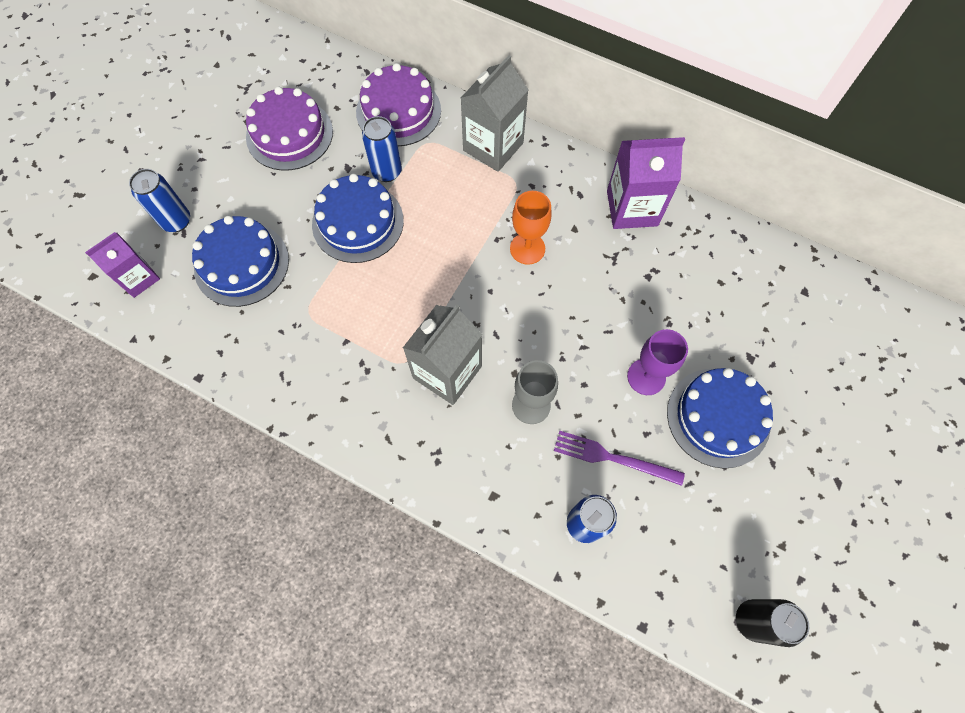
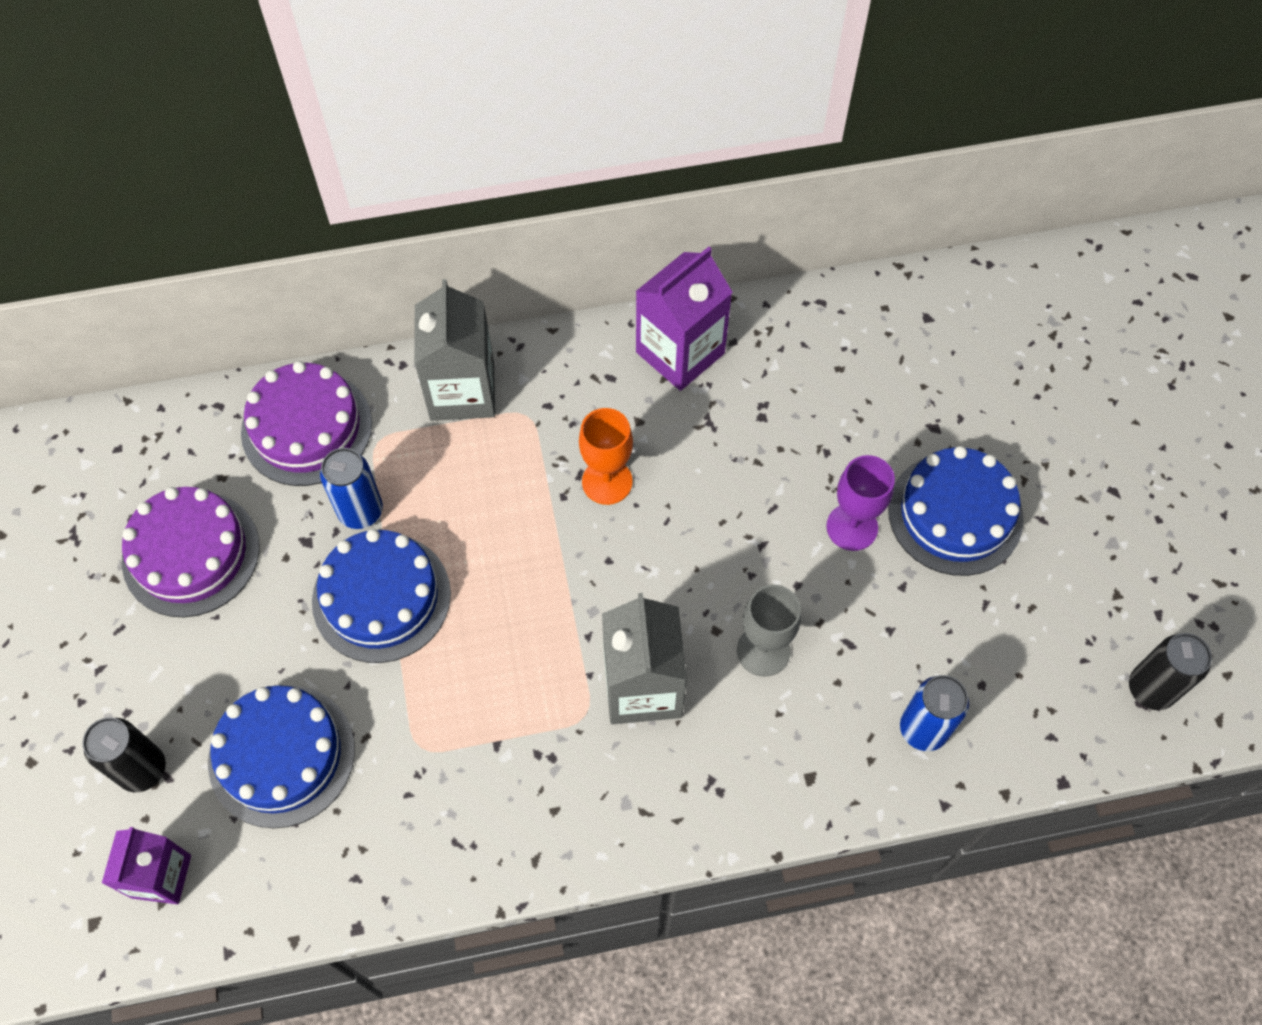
camera: 40 degrees left, 5 degrees down
(176, 221) = (143, 769): blue can -> black can
(613, 458) = (892, 638): purple fork -> none

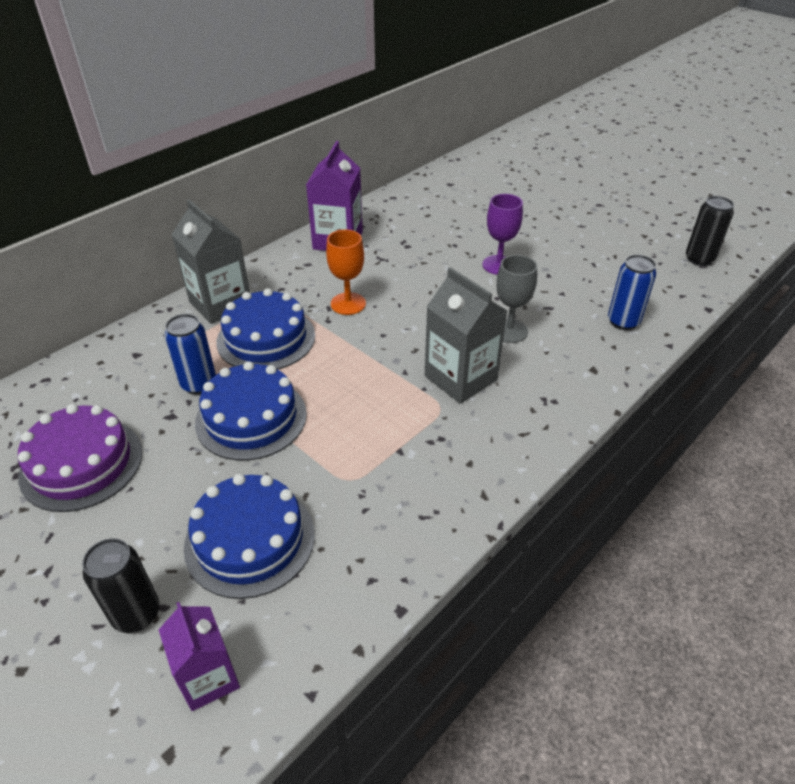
camera: 35 degrees left, 20 degrees down
(307, 428) = (124, 362): purple cake -> none
(955, 514) = (541, 240): blue cake -> blue cake (266, 338)

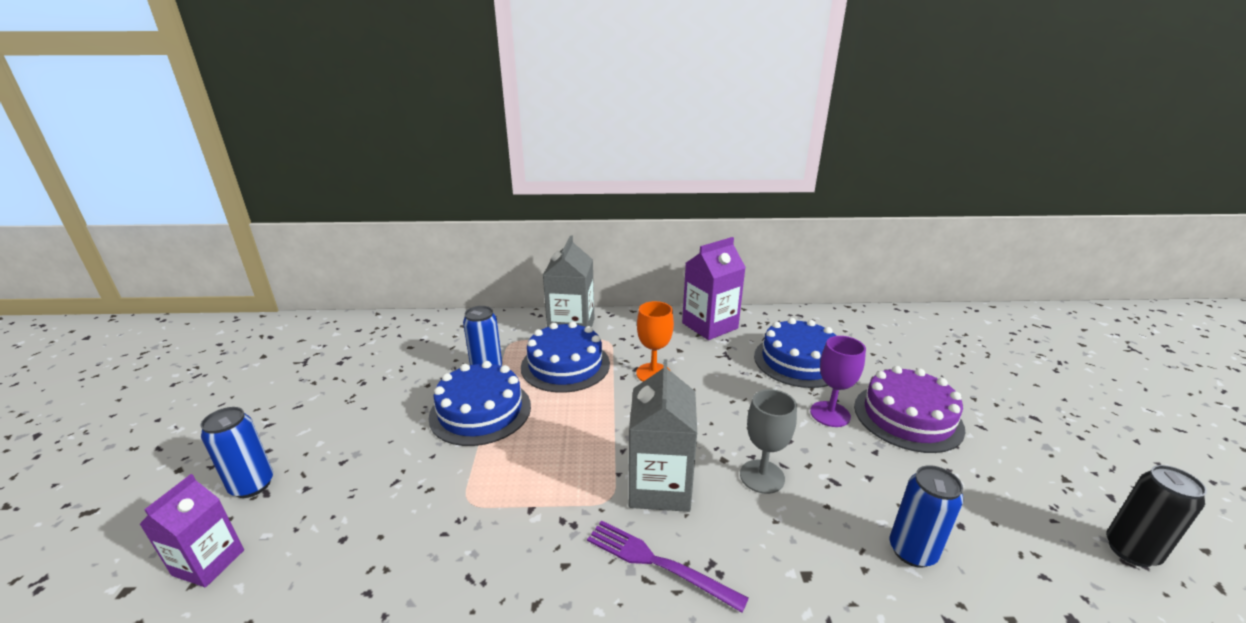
camera: 45 degrees right, 15 degrees down
(81, 463) = (369, 376): purple cake -> purple cake (907, 417)
(136, 614) = (252, 485): black can -> blue can
(250, 540) = (360, 491): blue cake -> blue cake (798, 361)
(518, 420) = (658, 563): none -> purple fork

